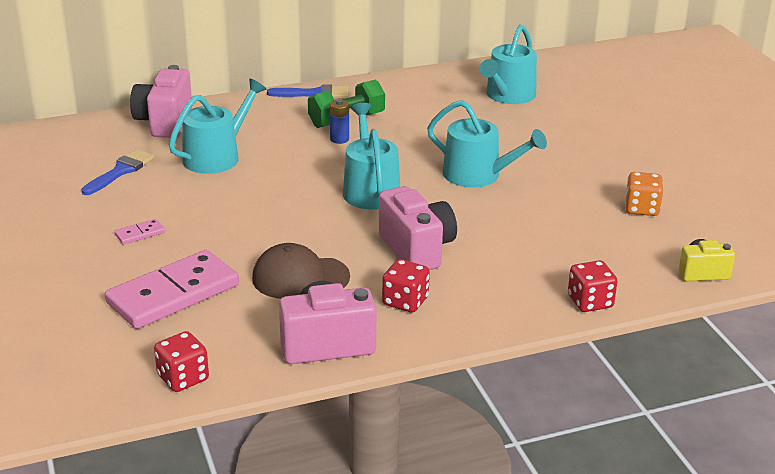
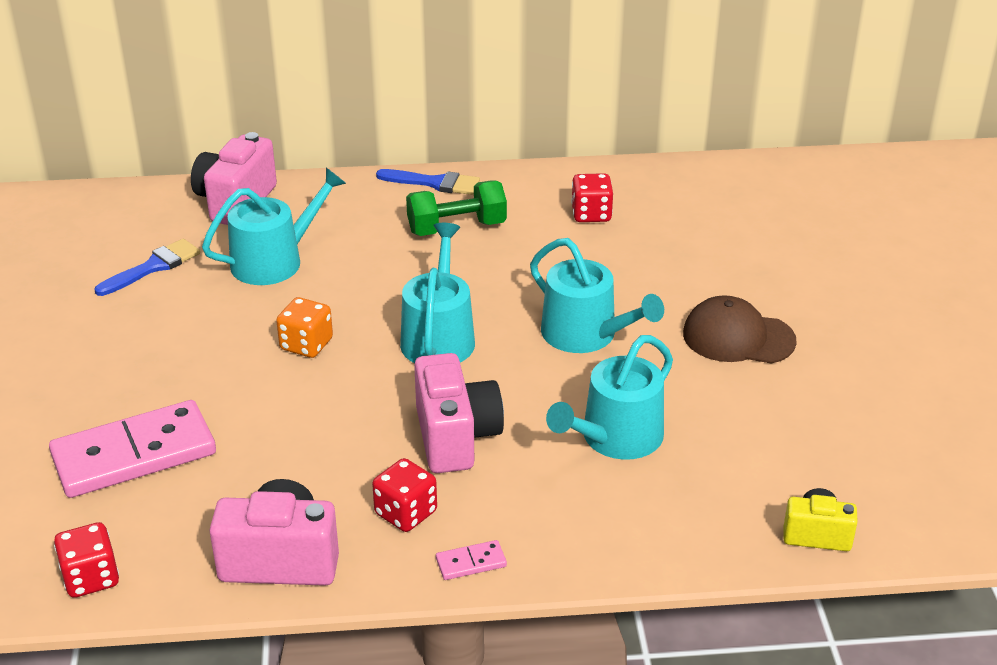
camera: 15 degrees right, 5 degrees up
(140, 233) = (135, 360): pink domino -> pink domino (471, 562)
(300, 277) = (293, 455): brown cap -> brown cap (738, 337)
(339, 139) = (435, 255): blue battery -> none
(508, 96) = (681, 216): turquoise watering can -> turquoise watering can (615, 438)
(590, 302) = (643, 554): red dice -> red dice (591, 214)
(641, 208) = (780, 419): orange dice -> orange dice (306, 344)

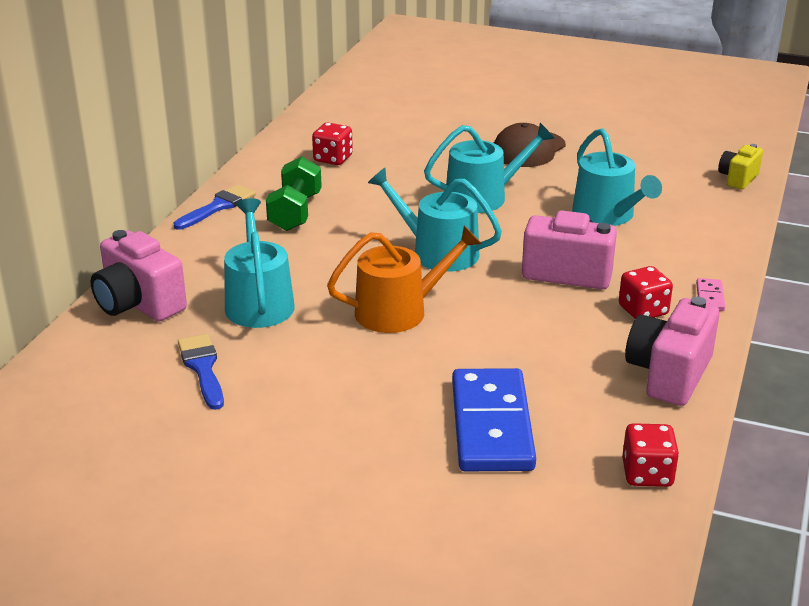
camera: 65 degrees left, 5 degrees down
(134, 454) = (491, 425): pink domino -> blue domino
(306, 344) = (399, 311): orange dice -> orange watering can

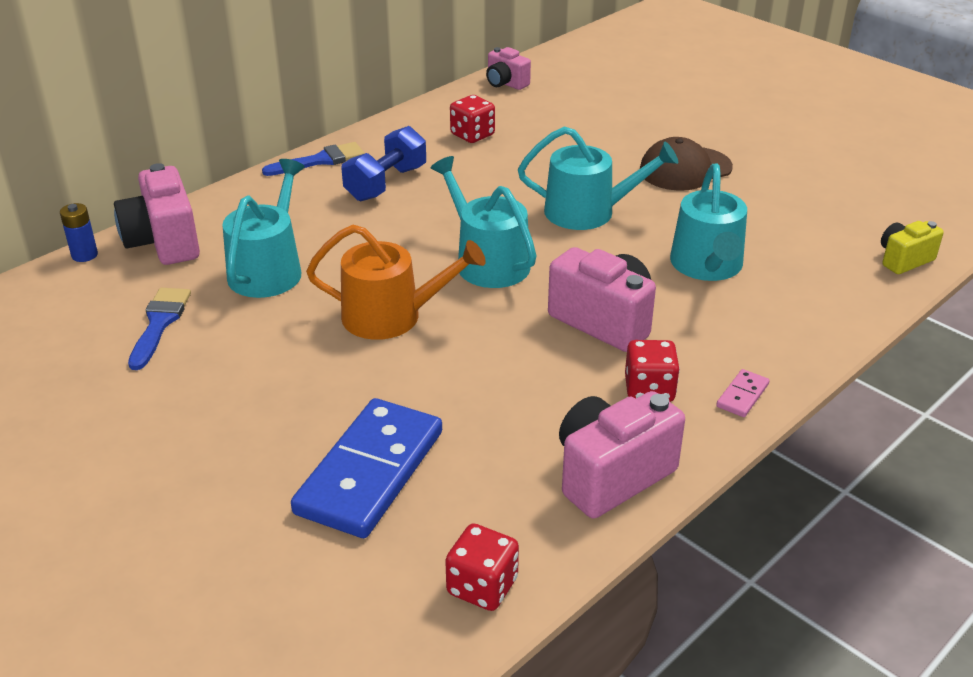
camera: 25 degrees right, 5 degrees up
(72, 333) = (84, 255): none -> blue battery
(295, 212) = (386, 183): green dumbbell -> blue dumbbell
(322, 112) = (505, 83): none -> pink camera

